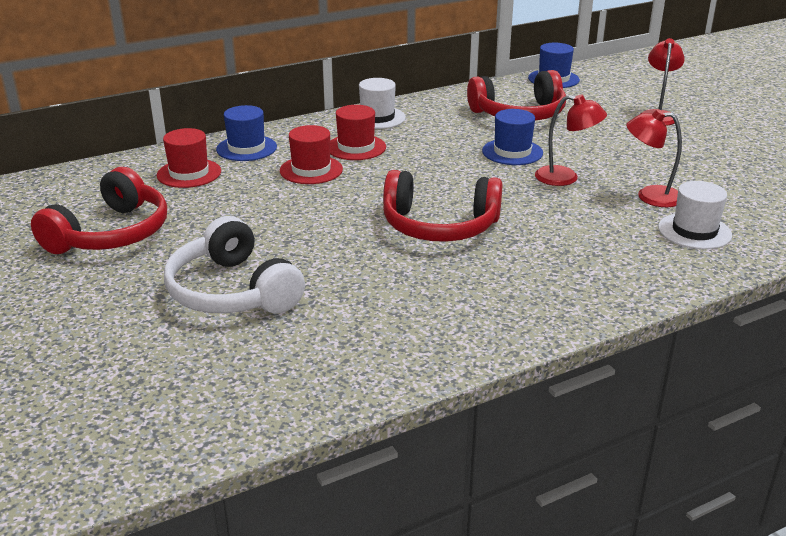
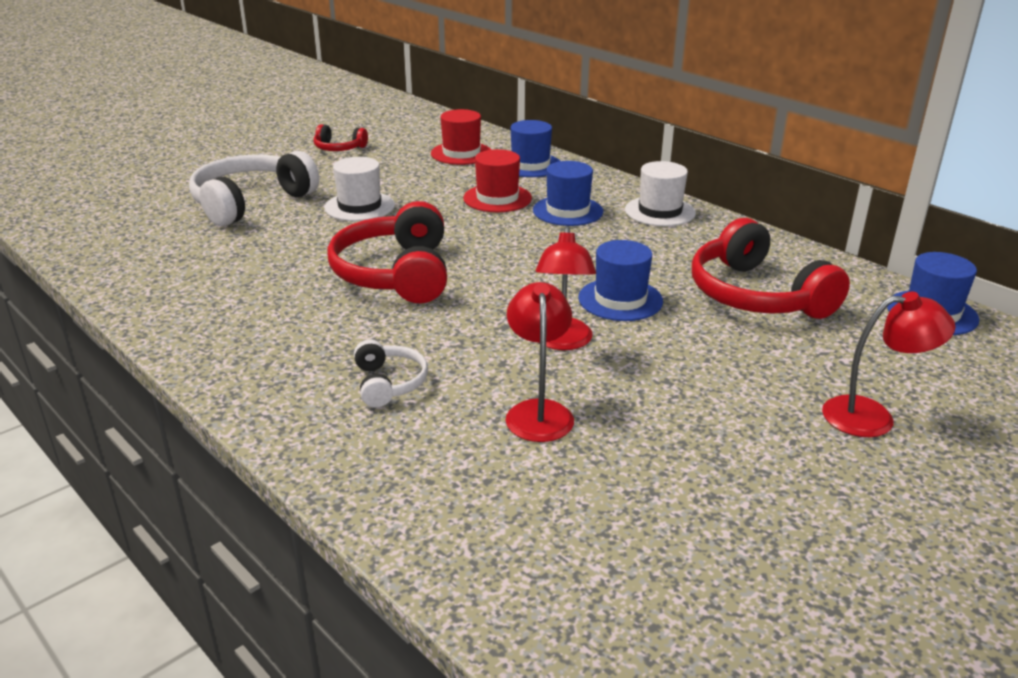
camera: 75 degrees right, 0 degrees up
(111, 234) = (339, 148): red headphones -> red headphones, size x0.50
(356, 147) = (568, 211): red hat -> blue hat
(611, 241) = (389, 383): none -> white headphones
(694, 231) = (439, 452): white hat -> white hat (359, 206)

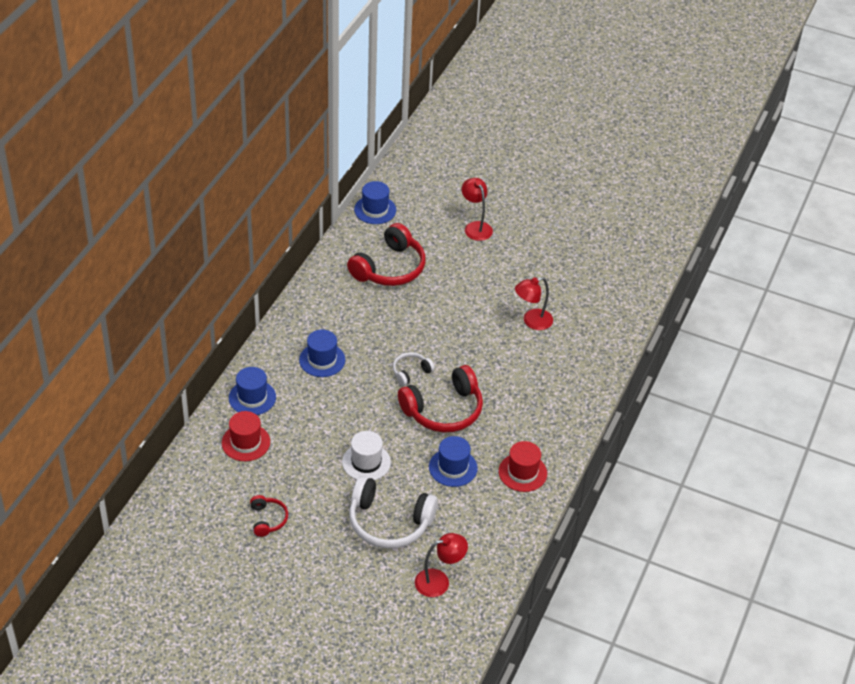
camera: 115 degrees left, 15 degrees up
(389, 383) = (541, 375): white headphones -> white headphones (411, 372)
(497, 198) = (319, 398): red hat -> red hat (522, 472)
(562, 342) = (474, 327): red lamp -> red lamp (439, 581)
(620, 300) = (422, 315): blue hat -> blue hat (453, 467)
(660, 211) = (301, 319): white hat -> none

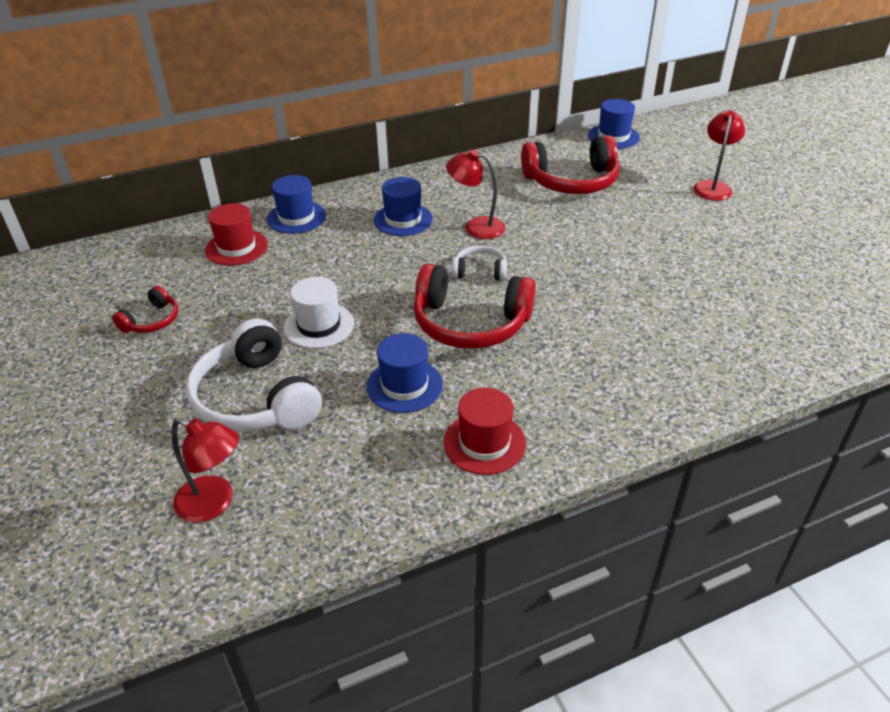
camera: 45 degrees right, 5 degrees down
(532, 321) = (688, 292): red lamp -> red lamp (476, 227)

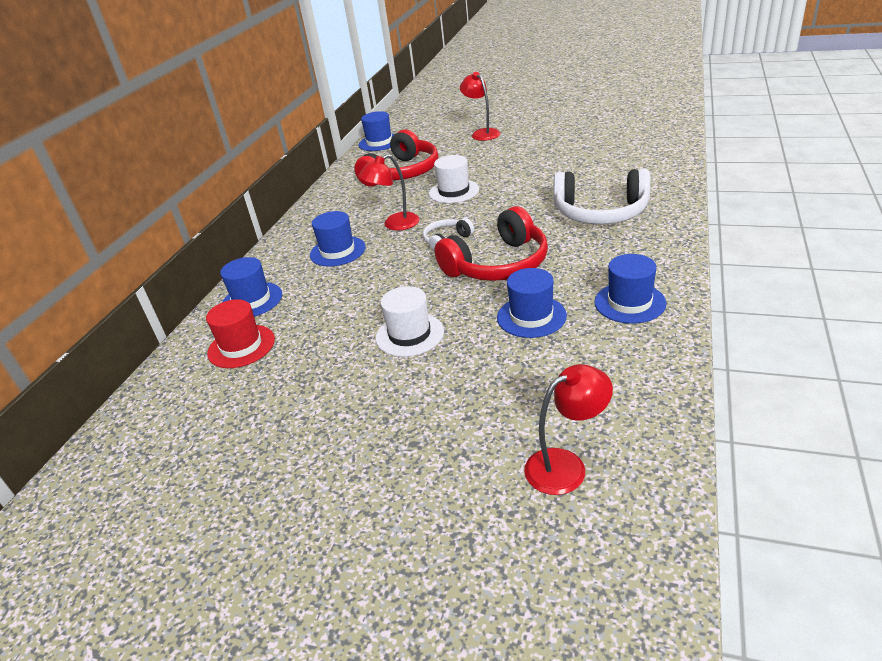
camera: 45 degrees left, 5 degrees down
(152, 321) = (271, 432): red headphones -> none
(255, 398) = (459, 399): white headphones -> white headphones (600, 213)
(484, 443) = (629, 303): red hat -> blue hat
(572, 230) = (454, 191): none -> white hat

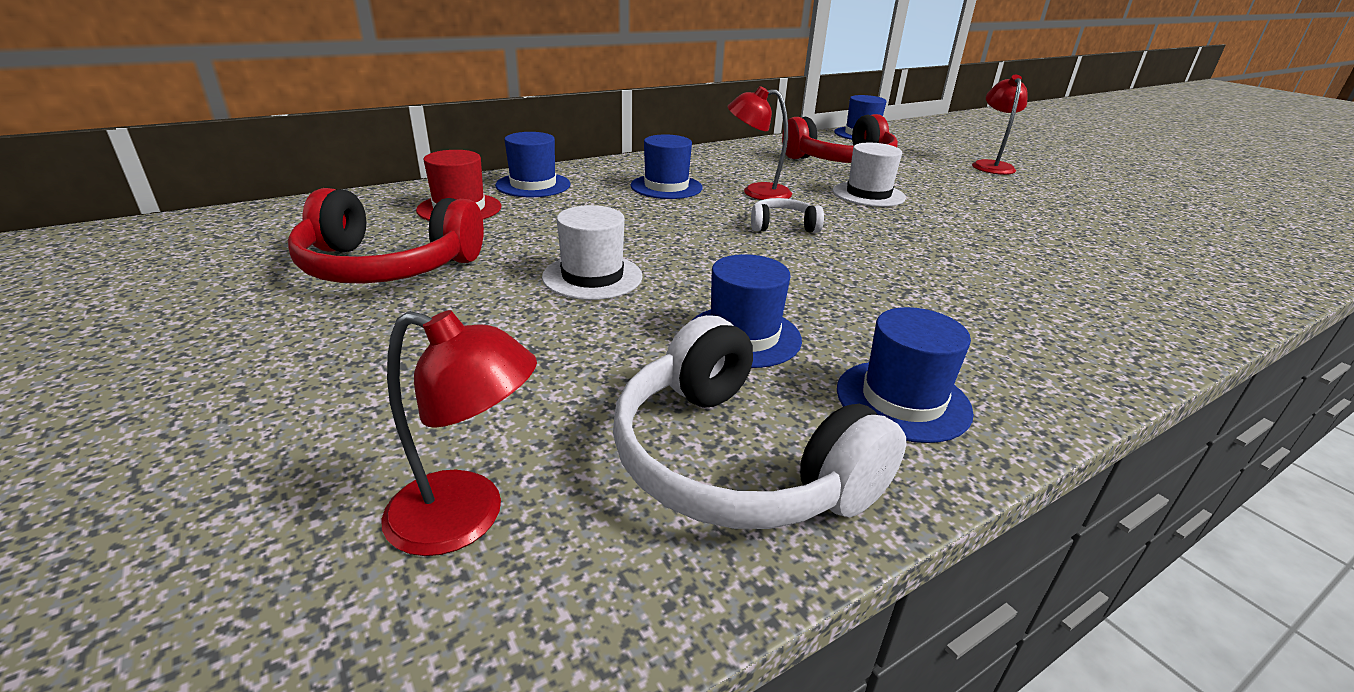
camera: 35 degrees right, 5 degrees down
(498, 264) = (799, 271): red headphones -> red headphones (387, 267)
(600, 213) = (1029, 289): white headphones -> white headphones (735, 461)

